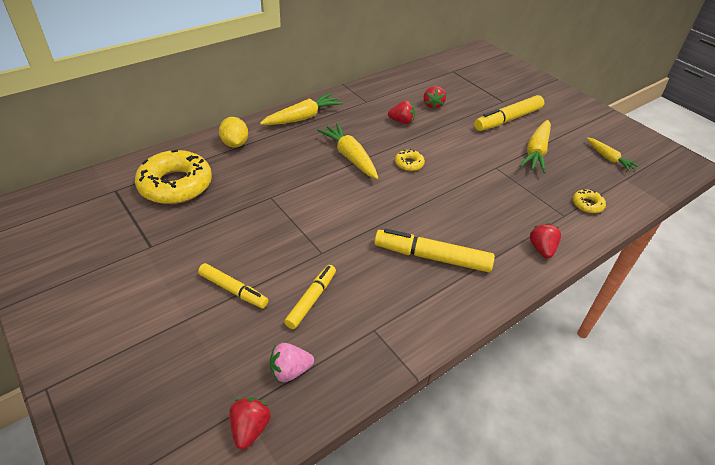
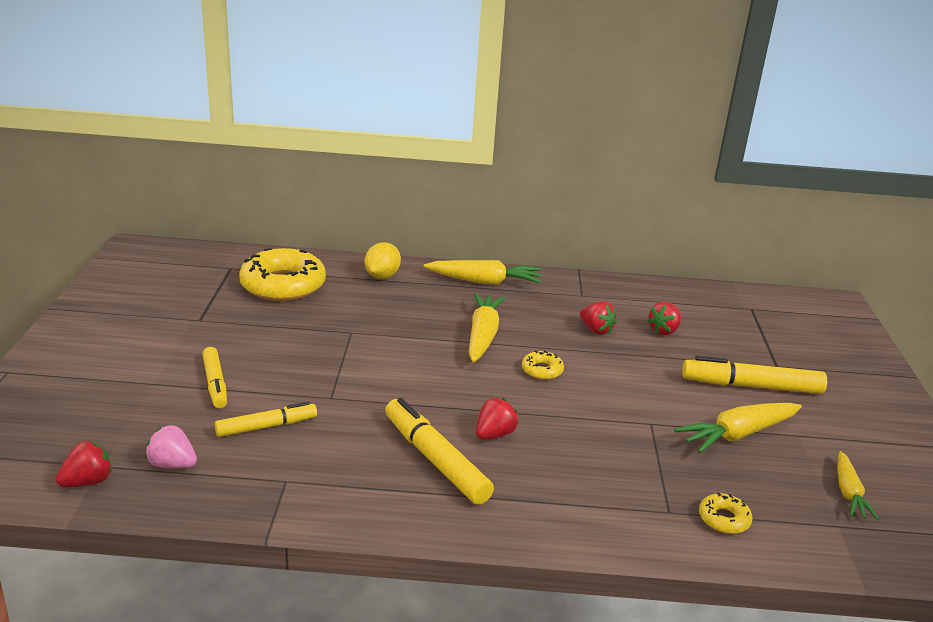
camera: 40 degrees right, 15 degrees down
(541, 249) = (580, 524): red strawberry -> red strawberry (494, 434)

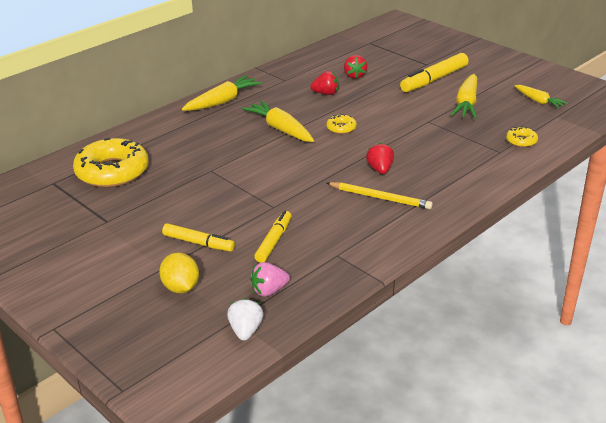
camera: 45 degrees left, 5 degrees up
(88, 481) = (245, 331): red strawberry -> white strawberry
(382, 276) = (160, 131): yellow lemon -> yellow lemon (181, 288)
(435, 460) = (380, 198): yellow marker -> yellow pencil

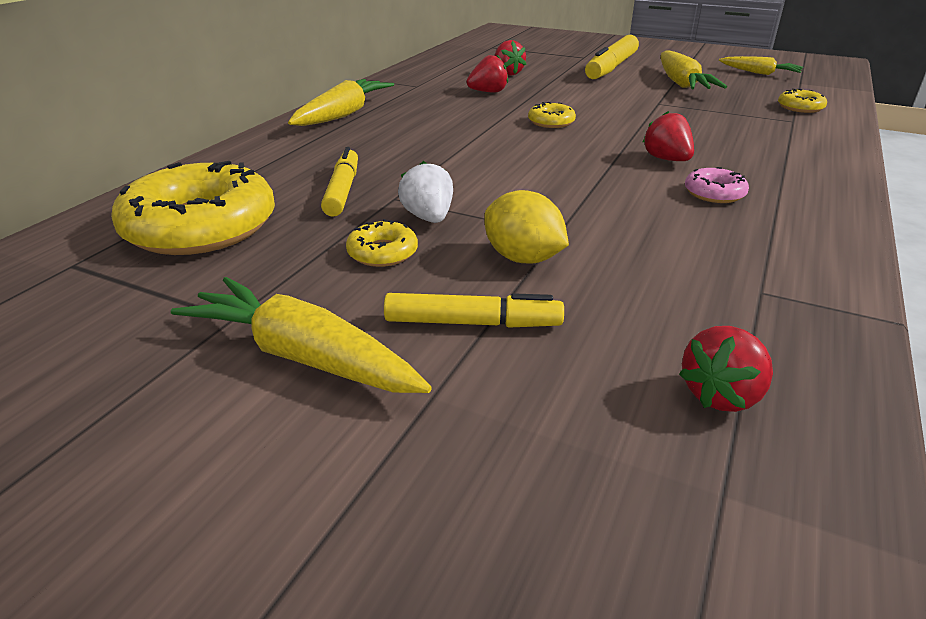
camera: 20 degrees left, 0 degrees up
(181, 288) = (515, 437): yellow lemon -> yellow lemon (523, 258)
(184, 202) = (382, 252): none -> yellow donut
(245, 331) = (784, 521): white strawberry -> white strawberry (428, 217)
(269, 291) = (721, 395): pink strawberry -> red strawberry
(273, 241) = (620, 290): yellow marker -> yellow marker (342, 191)
(280, 129) = (463, 133): yellow carrot -> yellow carrot (303, 356)
(380, 198) = (714, 193): yellow pencil -> pink donut

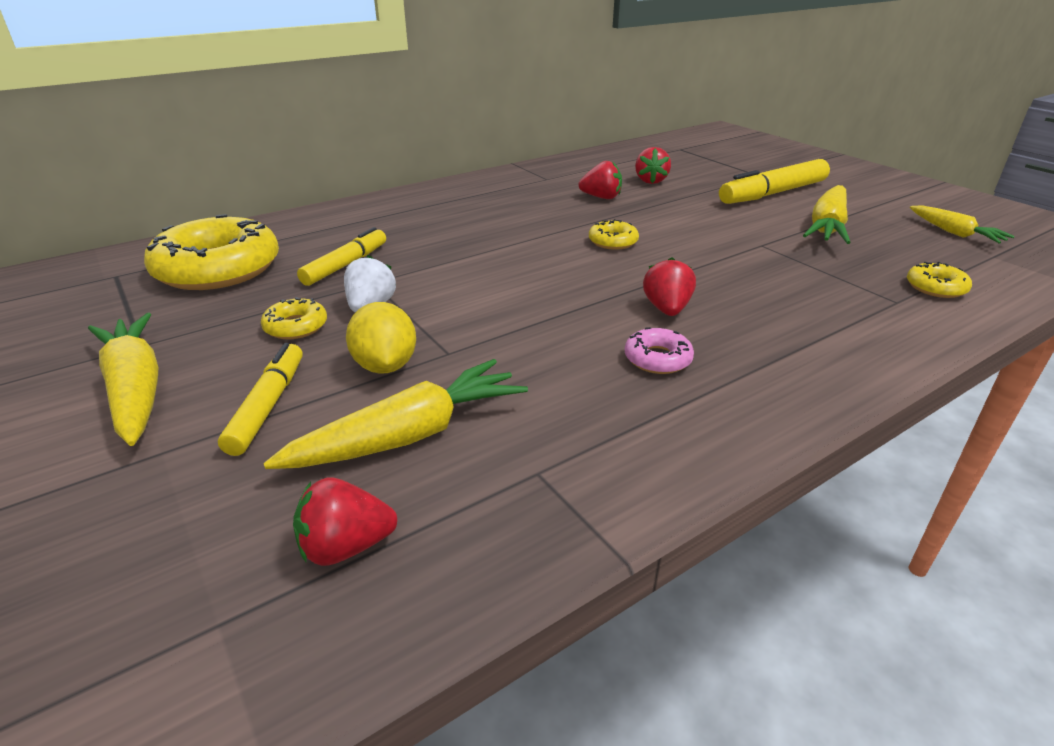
camera: 30 degrees right, 0 degrees up
(343, 114) = (445, 195): yellow carrot -> yellow carrot (409, 435)
(471, 323) = (267, 406): yellow marker -> yellow marker turned 120 degrees counterclockwise

